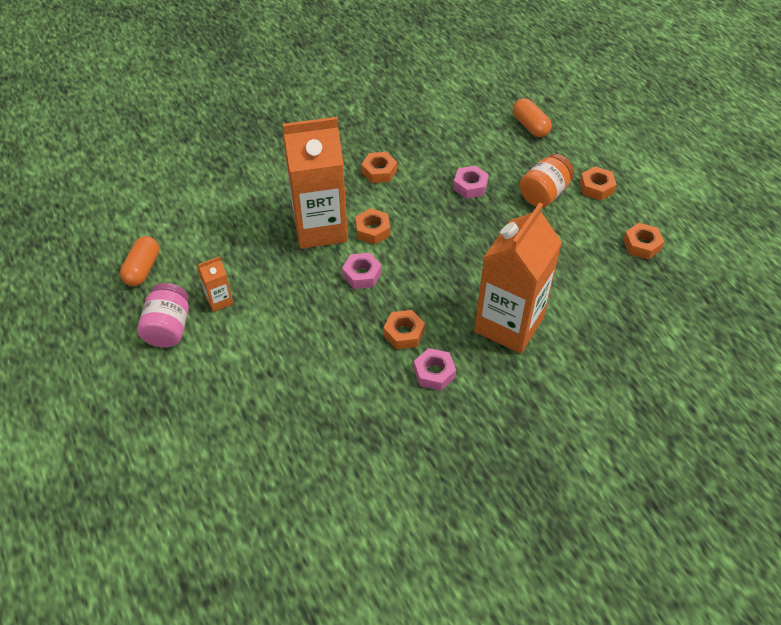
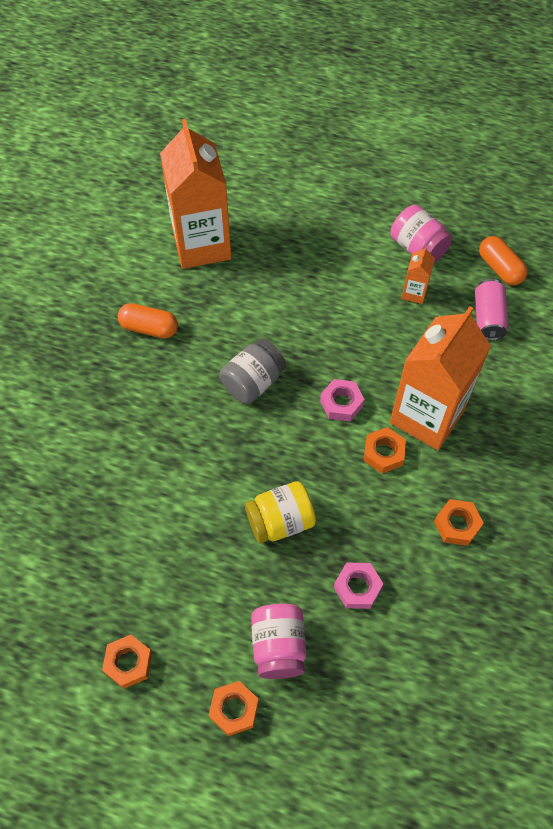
camera: 135 degrees right, 10 degrees up
(200, 248) = (488, 317): none -> pink can
(404, 333) = (253, 382): orange nut -> grey jar
(434, 373) = (198, 370): pink nut -> none
(478, 244) = (280, 521): none -> yellow jar
(509, 325) = (179, 460): orange carton -> orange carton (201, 245)
(530, 126) = (386, 748): orange capsule -> orange capsule (149, 328)
(544, 194) = (278, 646): orange jar -> pink jar

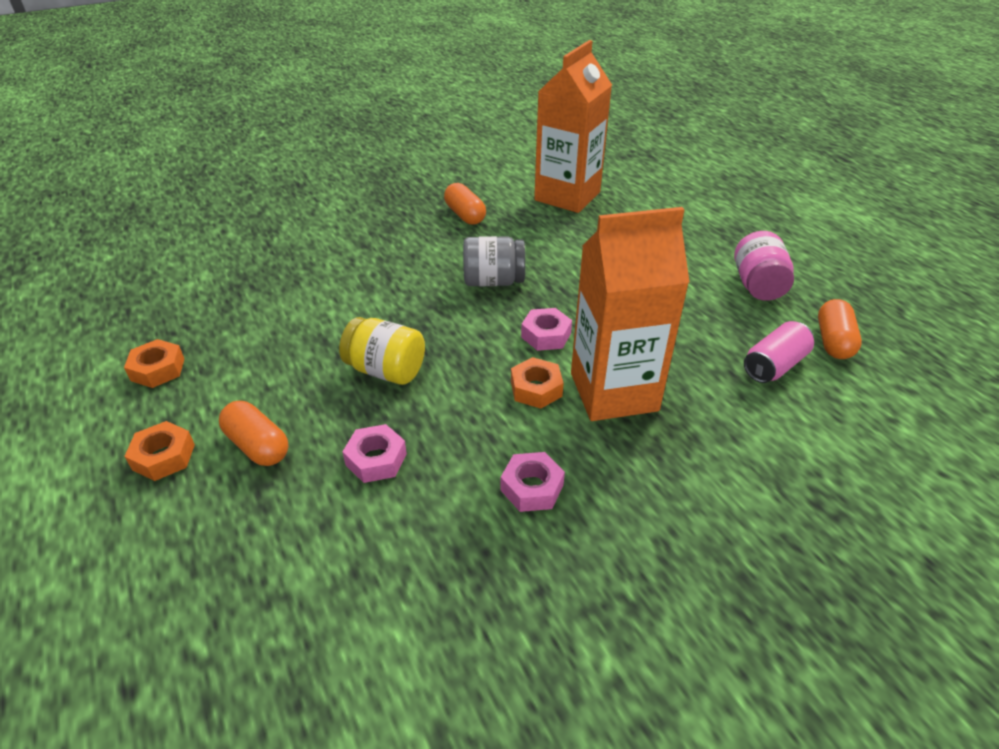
camera: 45 degrees right, 20 degrees down
(278, 646) = (257, 445): pink jar -> orange capsule
(414, 293) = (714, 309): orange carton -> none
(457, 525) = (532, 488): orange nut -> pink nut

